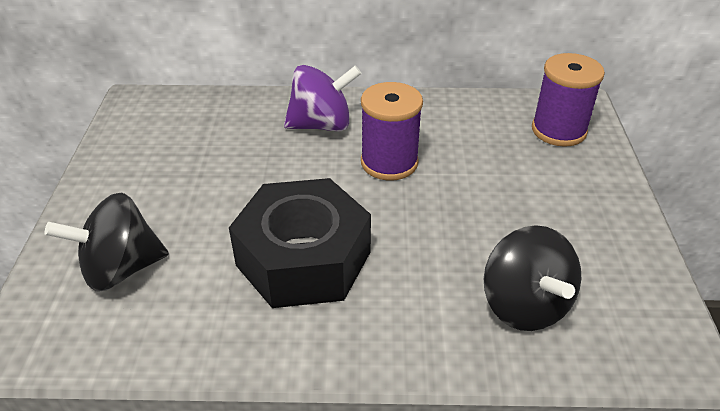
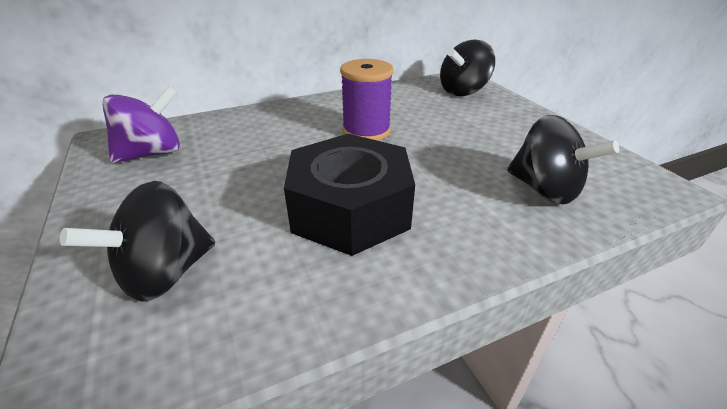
camera: 25 degrees left, 5 degrees down
(322, 125) = (294, 121): purple spinning top -> purple spinning top (153, 153)
(558, 130) = (463, 91): purple spool -> black spinning top

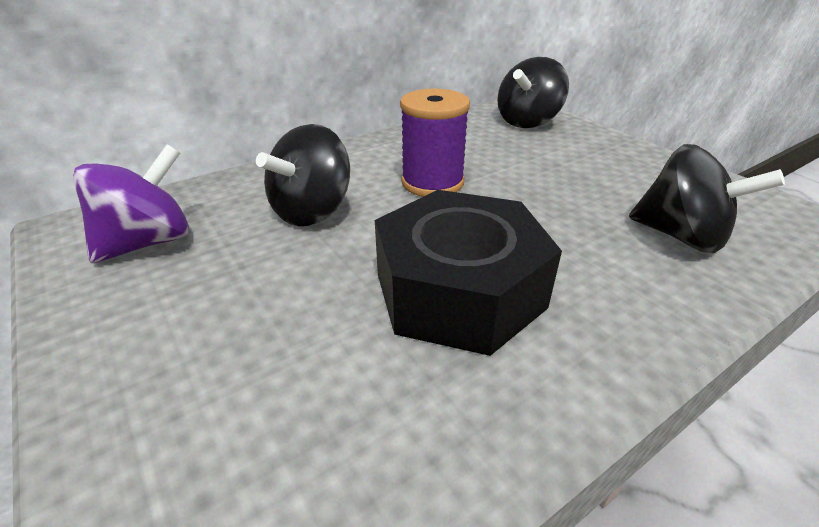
camera: 10 degrees left, 0 degrees up
(165, 273) = (239, 421): black spinning top -> black spinning top (312, 211)

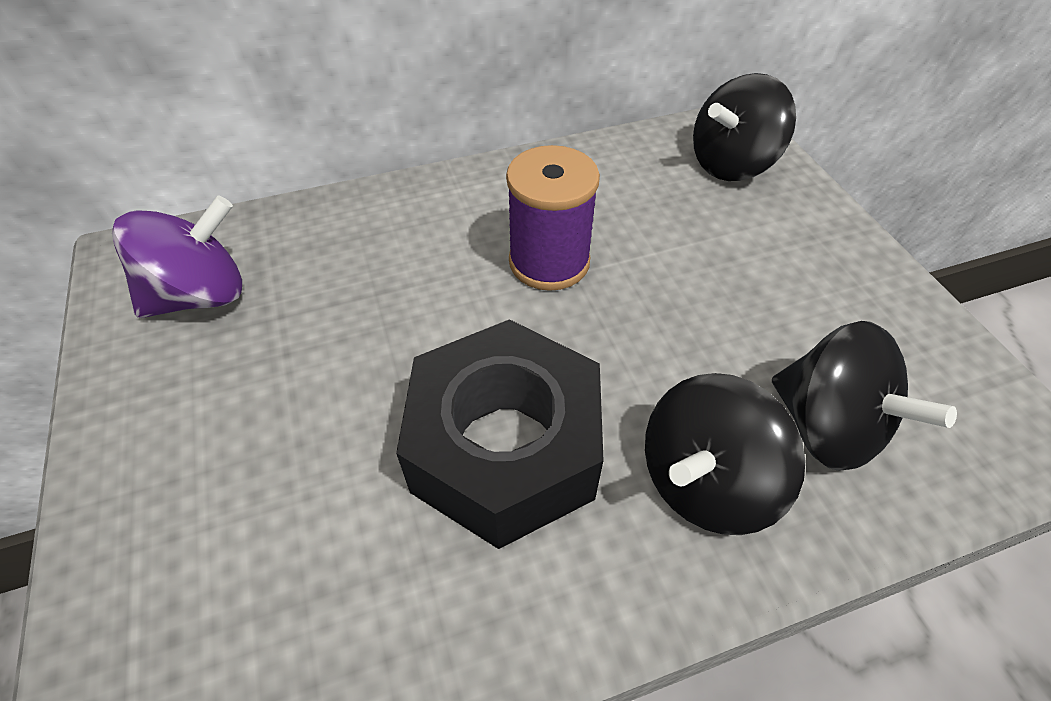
camera: 15 degrees right, 15 degrees up
(312, 211) = (387, 283): black spinning top -> black spinning top (705, 482)

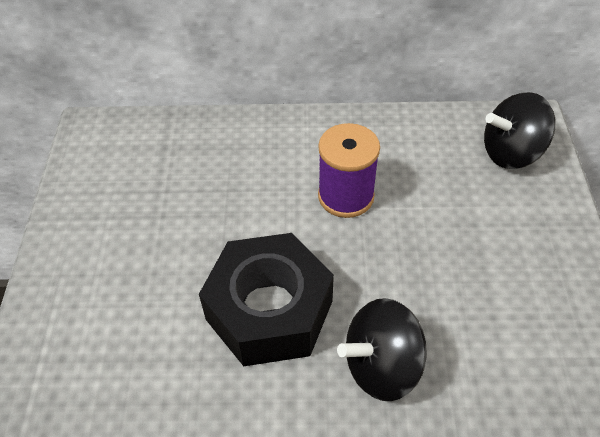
camera: 20 degrees right, 0 degrees up
(201, 295) = (125, 165): purple spinning top -> none
(827, 427) = (479, 357): black spinning top -> none

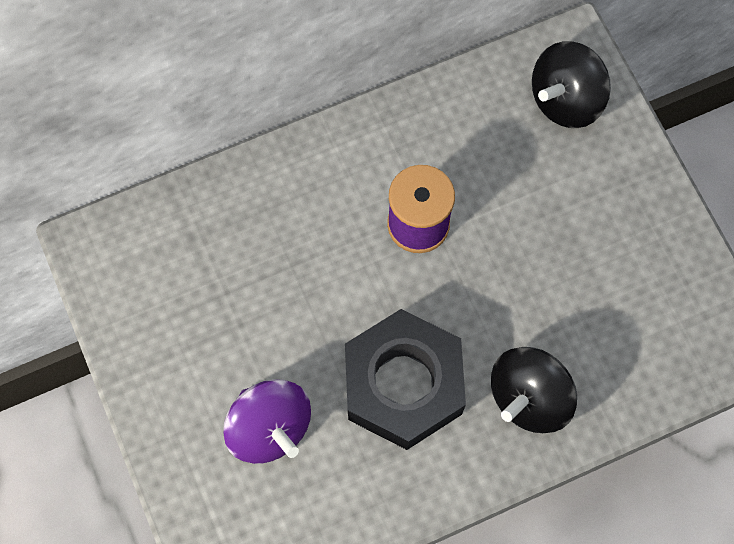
camera: 25 degrees left, 20 degrees up
(136, 299) = (269, 427): none -> purple spinning top

